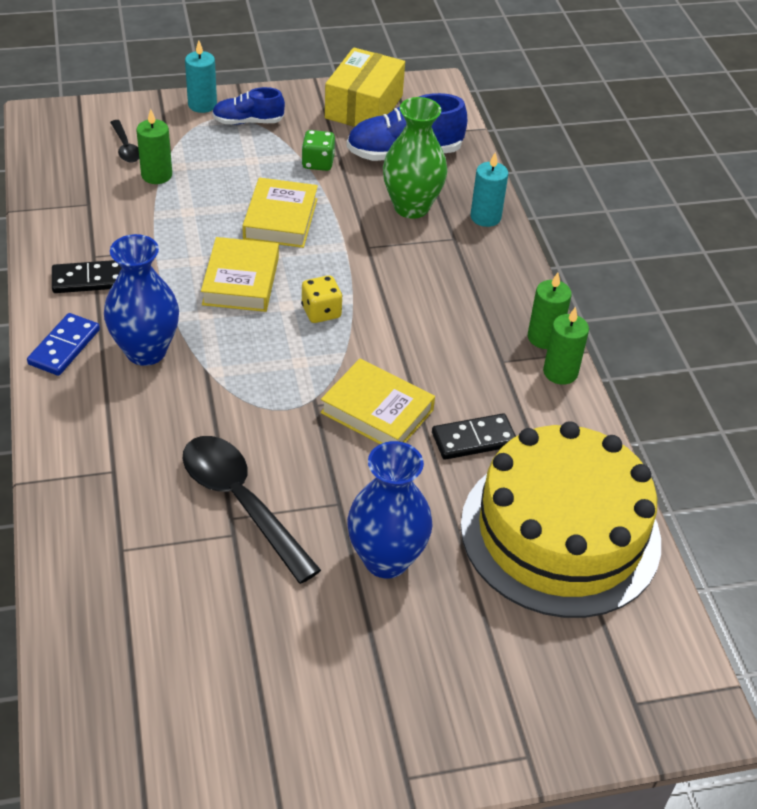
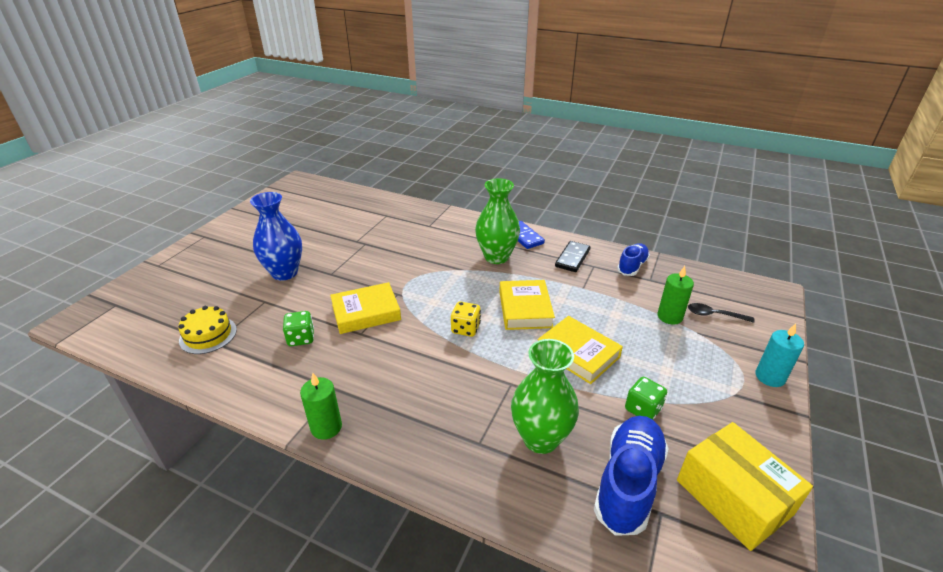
camera: 130 degrees right, 10 degrees down
(146, 351) = (496, 257): blue vase -> green vase
(241, 281) = (525, 309): yellow book -> yellow book turned 45 degrees clockwise
(241, 503) = (369, 249): black spoon -> none
(248, 122) = (731, 394): blue shoe -> blue shoe (632, 266)
(474, 439) = (301, 338): black domino -> green dice
(485, 217) = (488, 486): turquoise candle -> none
(560, 372) = (290, 413): green candle -> none
(560, 533) = (208, 335): yellow cake -> yellow cake, size x0.41

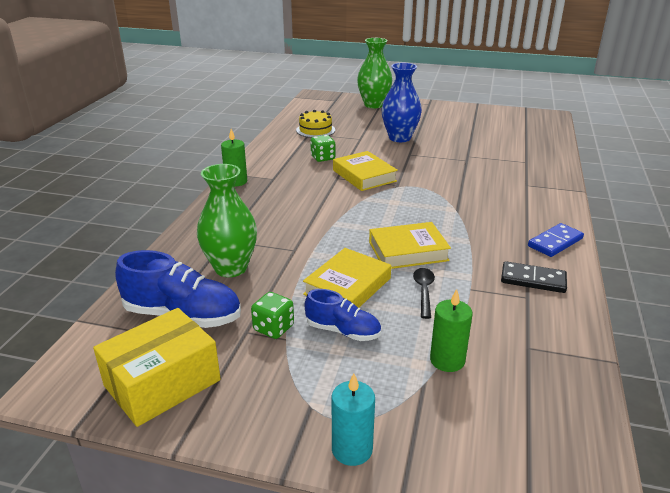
camera: 80 degrees right, 5 degrees down
(465, 329) = (361, 221): yellow dice -> none
(496, 257) = (495, 228): green vase -> green vase (373, 105)
(632, 266) = (551, 331): blue shoe -> blue shoe (343, 331)
(714, 315) = (474, 408): black spoon -> black spoon (424, 291)

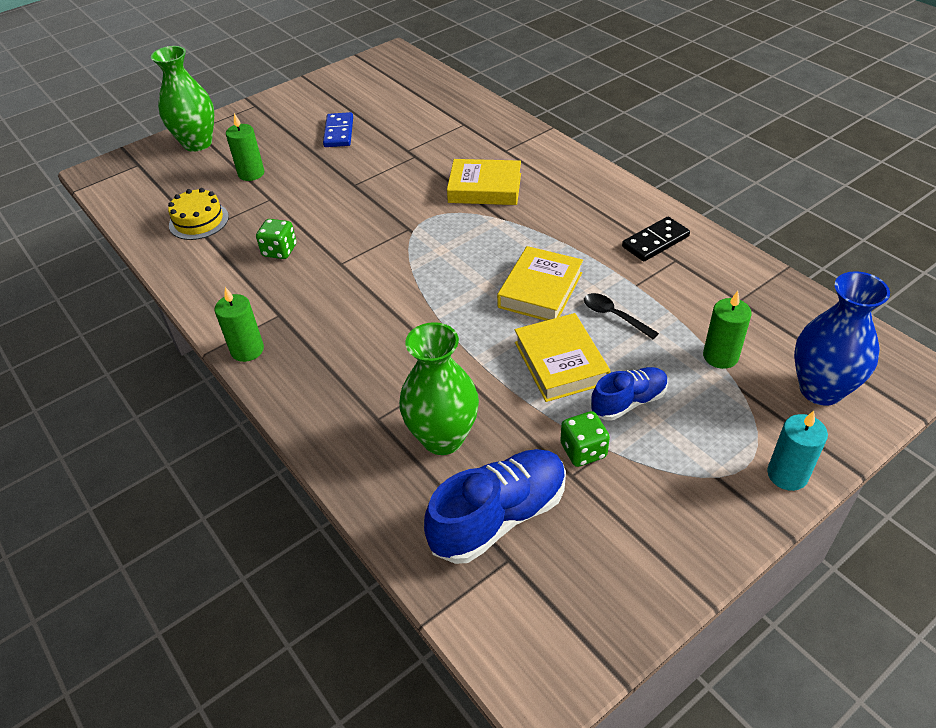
camera: 50 degrees left, 15 degrees up
(162, 383) = (604, 579): yellow box -> none
(364, 176) = (361, 241): yellow book -> yellow book (485, 188)
(372, 126) = (251, 173): none -> green candle
(399, 138) = (308, 171): blue vase -> blue vase (820, 389)
(555, 242) = (614, 195): blue domino -> blue domino (339, 132)

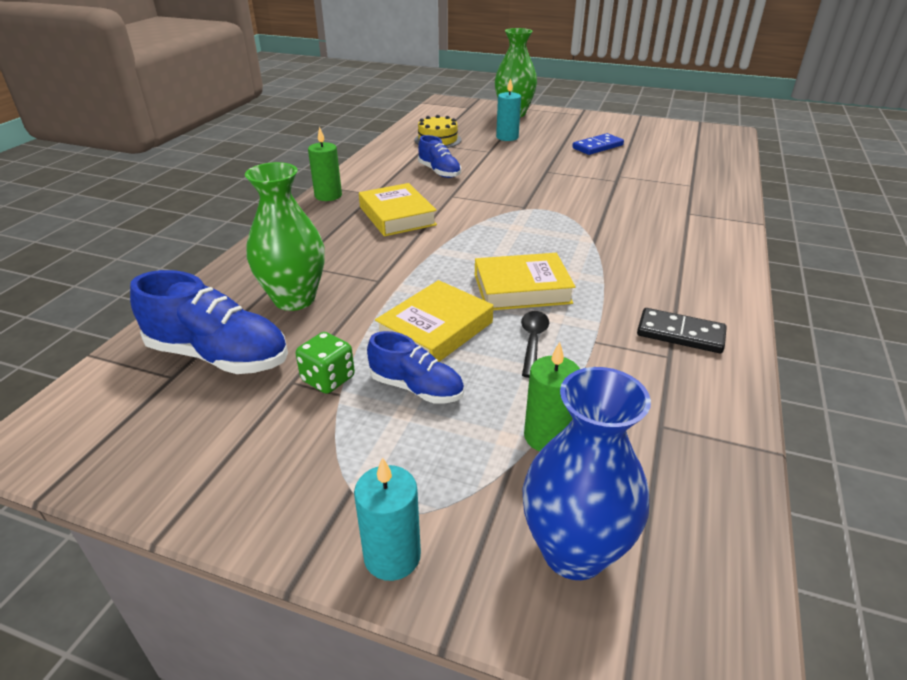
camera: 55 degrees right, 10 degrees down
(251, 173) = (507, 137): green candle -> turquoise candle
(279, 251) = (439, 172): green dice -> blue shoe
(485, 188) = (622, 220): yellow book -> yellow book (397, 216)

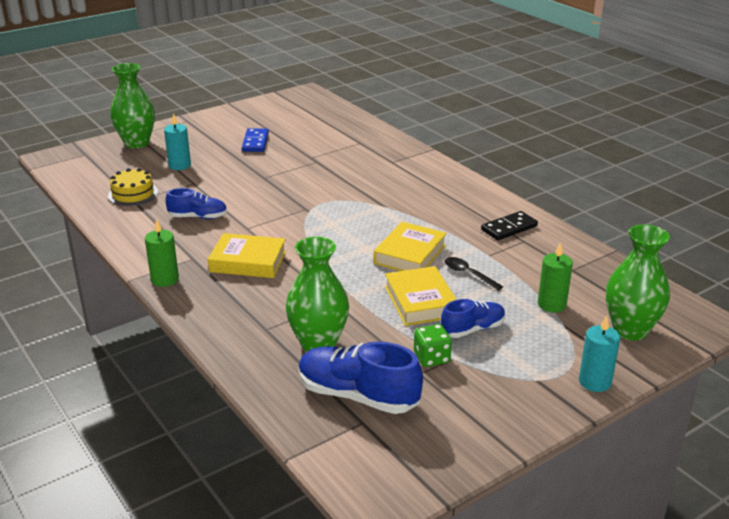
camera: 55 degrees left, 5 degrees down
(219, 356) = (358, 396): blue shoe -> blue shoe turned 120 degrees counterclockwise
(574, 551) = (630, 330): blue vase -> green vase

